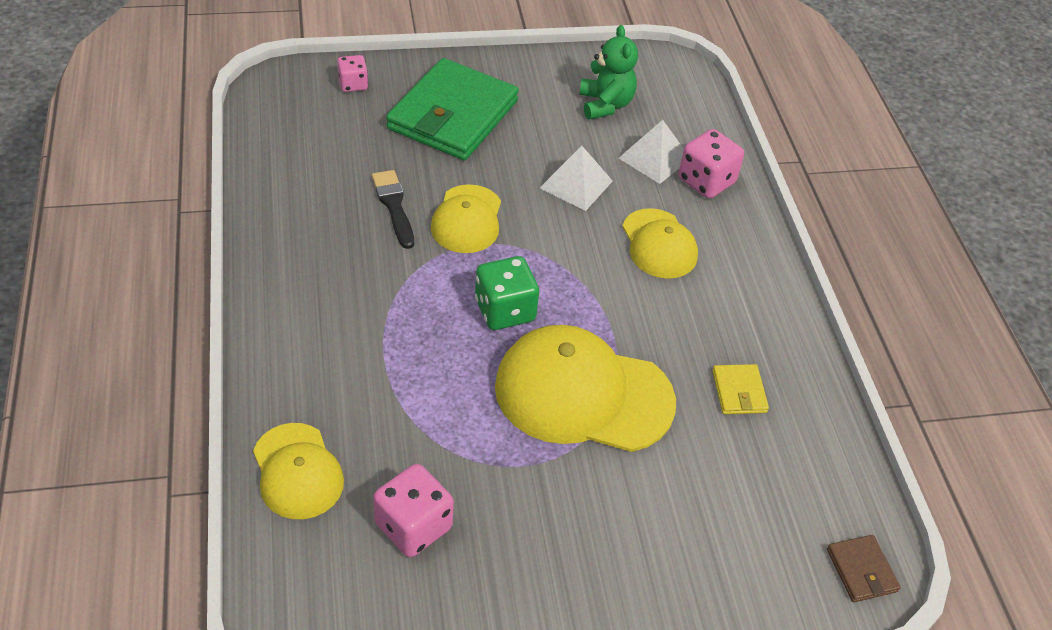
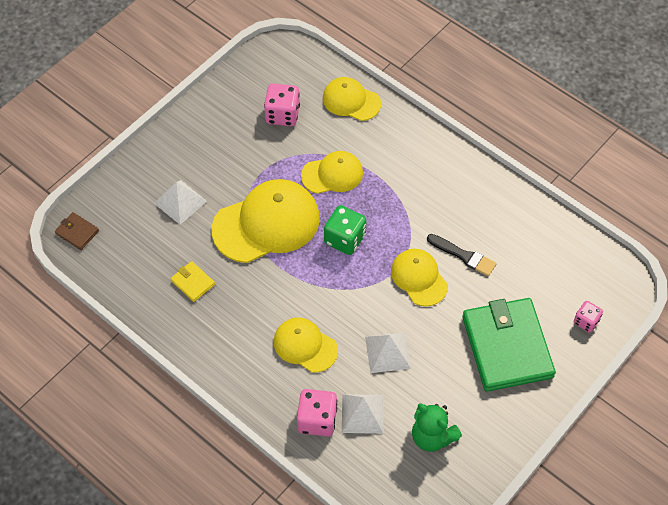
camera: 145 degrees right, 10 degrees up
(437, 392) = (332, 174): none -> yellow cap
(676, 506) = (180, 202): none -> white pyramid

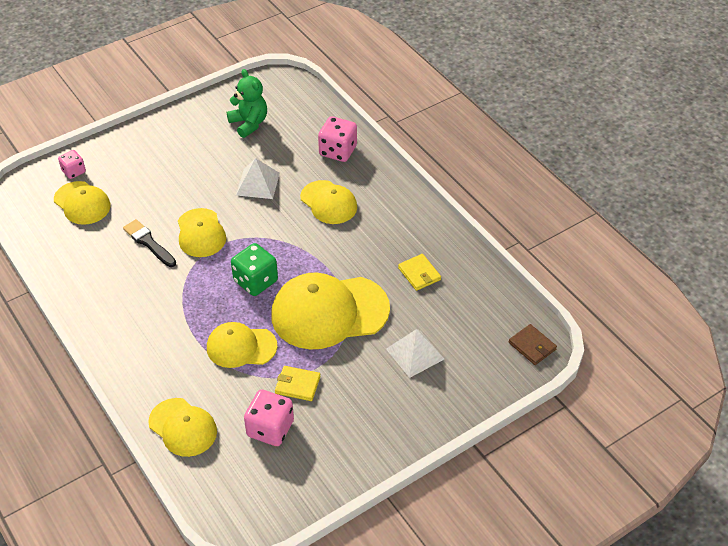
camera: 165 degrees left, 10 degrees down
(273, 153) = (297, 385): none -> yellow wallet
(362, 413) = (298, 148): white pyramid -> none
(507, 347) = (153, 167): green wallet -> none
(553, 285) = (82, 203): none -> yellow cap

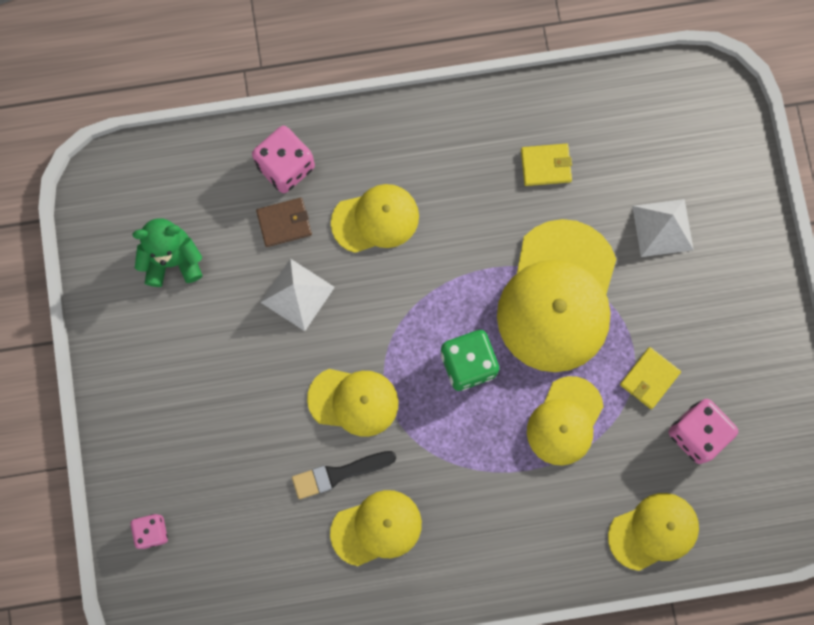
camera: 65 degrees left, 30 degrees up
(82, 203) = (222, 538): yellow cap -> yellow cap (376, 528)
(532, 346) = (708, 95): brown wallet -> brown wallet (284, 223)

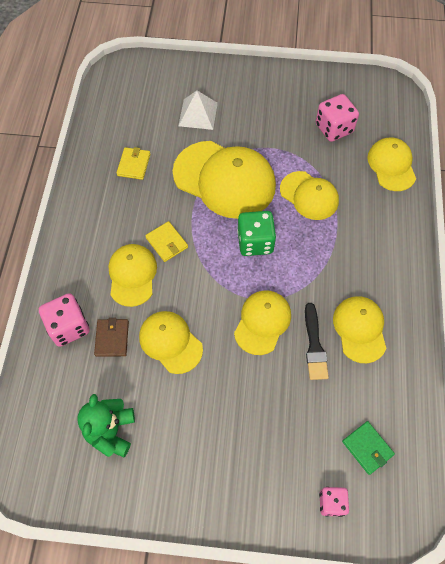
camera: 75 degrees left, 15 degrees down
(224, 563) = (367, 448): none -> green wallet
(297, 294) = (170, 342): white pyramid -> yellow cap
(649, 378) = (292, 144): yellow wallet -> yellow wallet (166, 242)

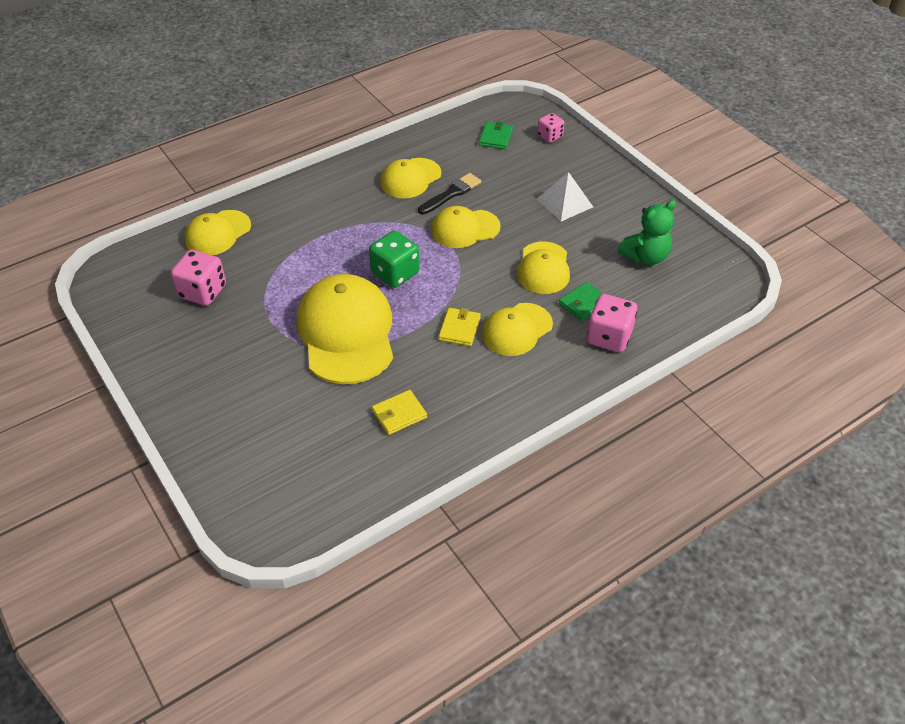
camera: 130 degrees left, 15 degrees down
(112, 338) = (583, 303): brown wallet -> green wallet
(198, 114) = (277, 407): white pyramid -> white pyramid (564, 203)
(309, 196) = (307, 266): yellow cap -> none

